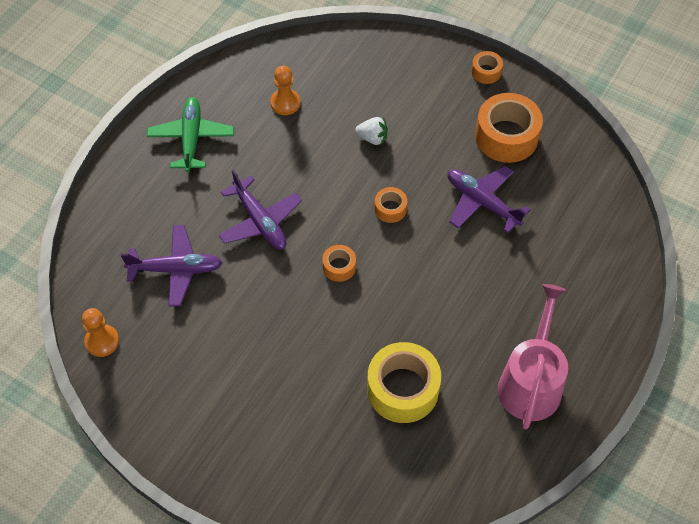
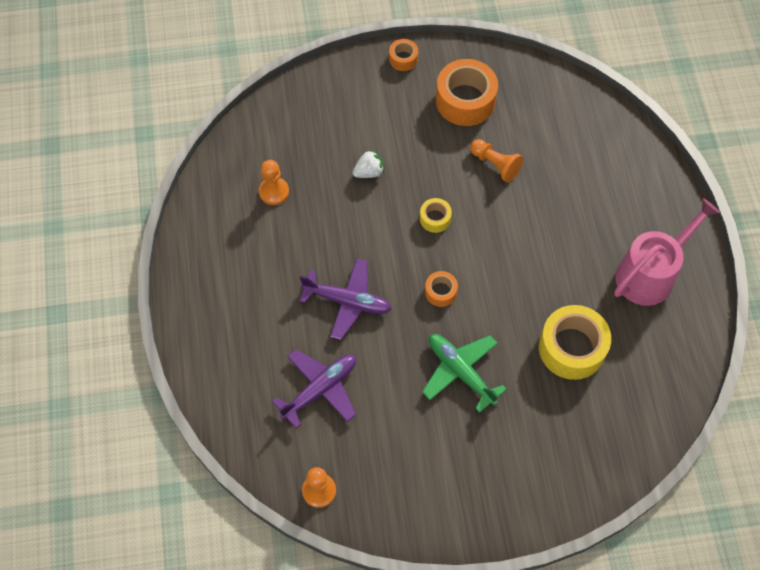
camera: 40 degrees left, 5 degrees up
(191, 138) = (227, 275): green plane -> green plane (460, 371)
(390, 209) = (435, 218): orange tape -> yellow tape
(482, 202) = (495, 164): purple plane -> orange pawn
(531, 382) = (650, 274): pink watering can -> pink watering can turned 75 degrees clockwise

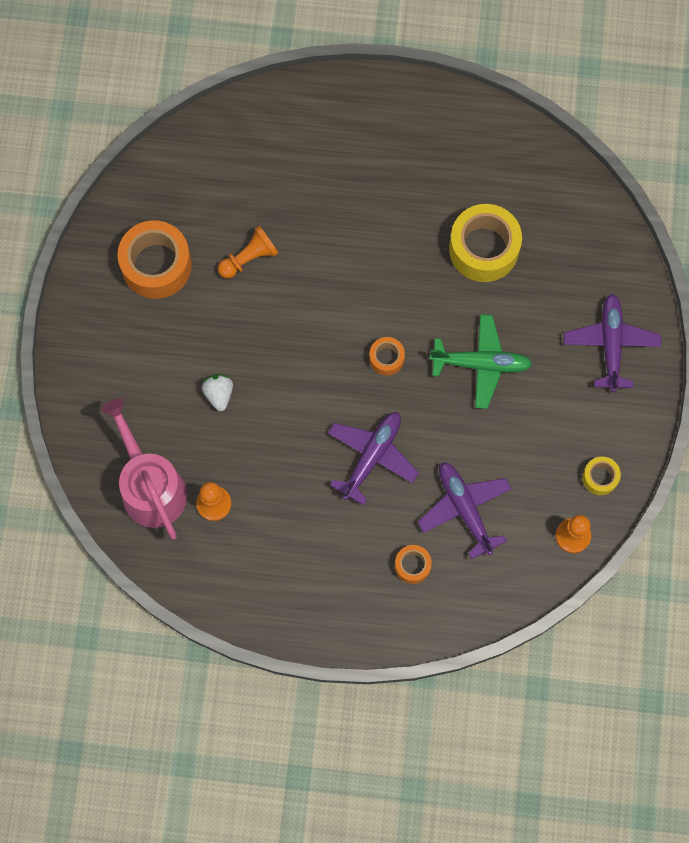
camera: 75 degrees left, 10 degrees up
(403, 59) = (78, 317): orange tape -> orange tape (412, 565)
(435, 218) = (297, 340): yellow tape -> yellow tape (600, 477)
(460, 371) = (481, 364): green plane -> green plane turned 150 degrees counterclockwise
(517, 483) = (611, 344): none -> purple plane
(650, 274) = (422, 146): pink watering can -> pink watering can (150, 487)

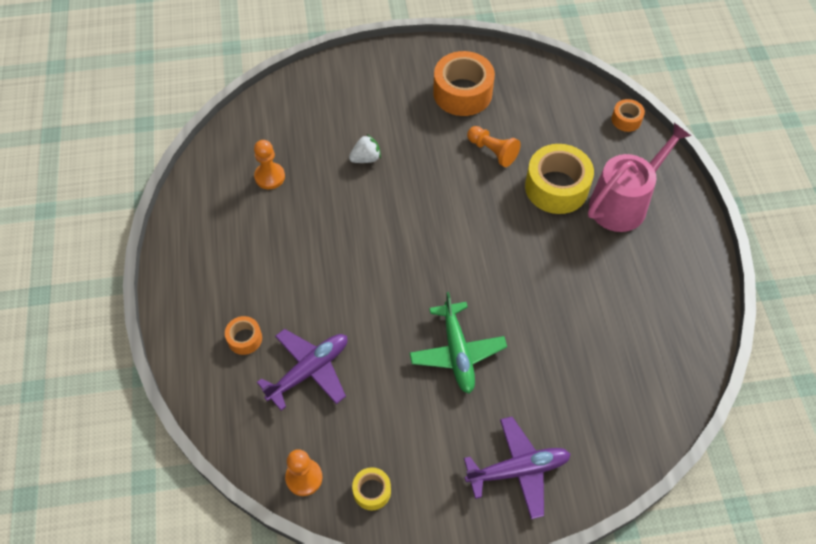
camera: 75 degrees right, 15 degrees down
(150, 487) = (274, 132): pink watering can -> pink watering can (623, 203)
(372, 456) = (341, 282): purple plane -> none
(386, 358) = (437, 273): orange tape -> orange tape (626, 120)
(483, 249) = (573, 329): yellow tape -> yellow tape (556, 187)

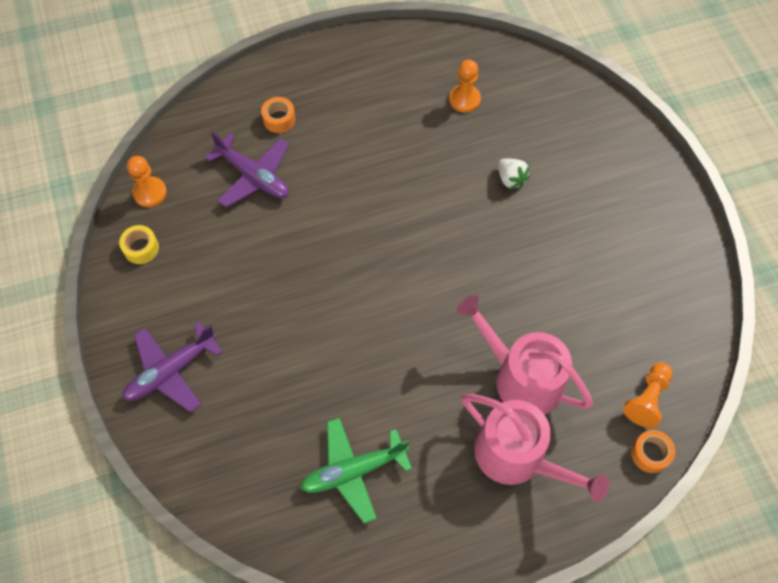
camera: 80 degrees right, 5 degrees up
(457, 352) = (290, 300): green plane -> green plane (353, 471)
(462, 93) = (633, 260): orange tape -> none
(492, 151) = (555, 303): orange pawn -> orange pawn (647, 399)
(518, 470) = (171, 371): purple plane -> purple plane turned 75 degrees clockwise
(556, 187) = (521, 378): yellow tape -> pink watering can

